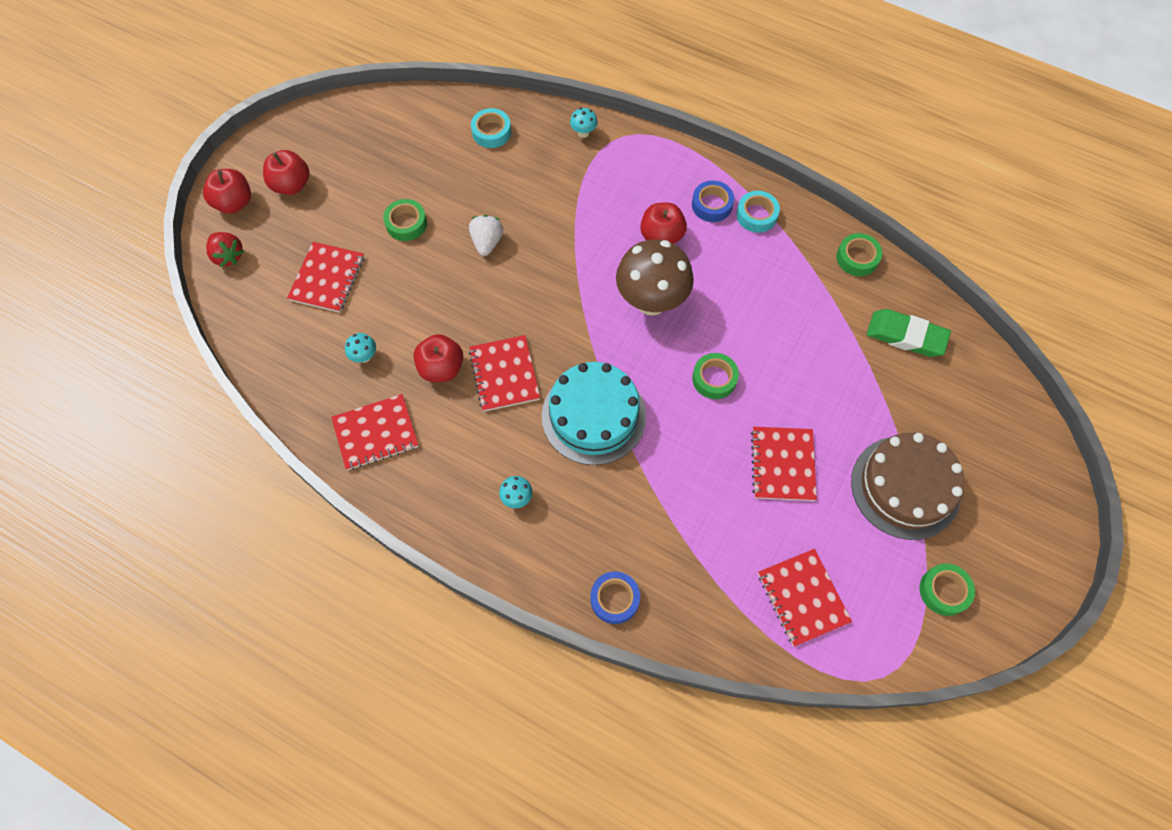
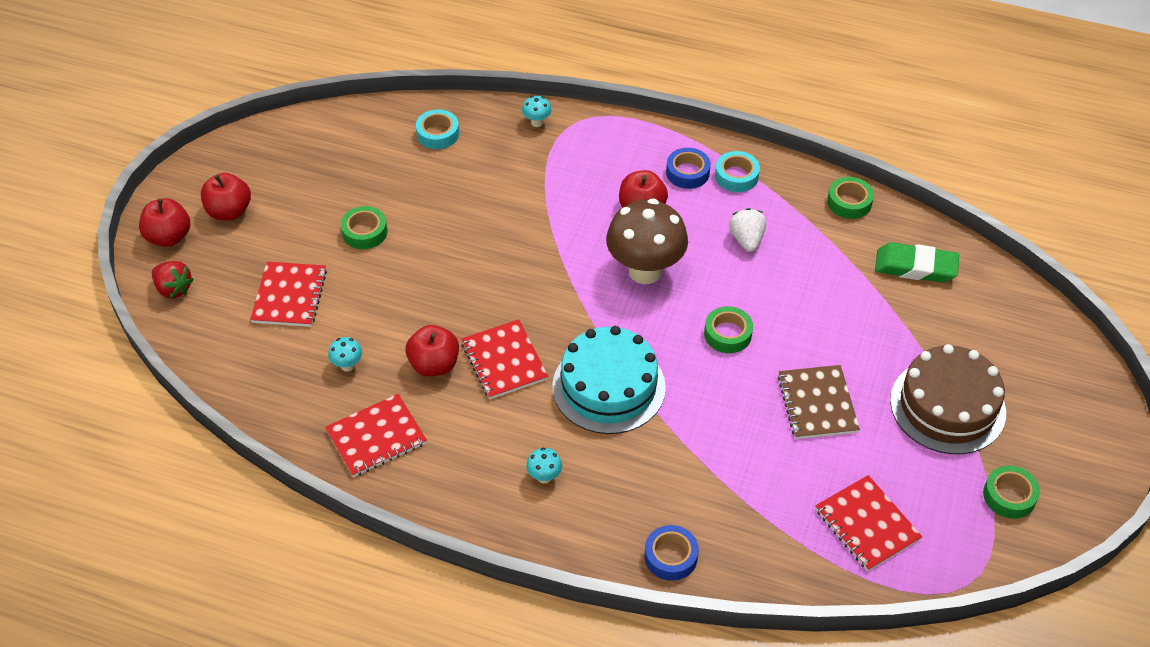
camera: 10 degrees left, 15 degrees down
(487, 242) = (456, 238): white strawberry -> white strawberry (746, 240)
(782, 464) = (817, 404): red notebook -> brown notebook

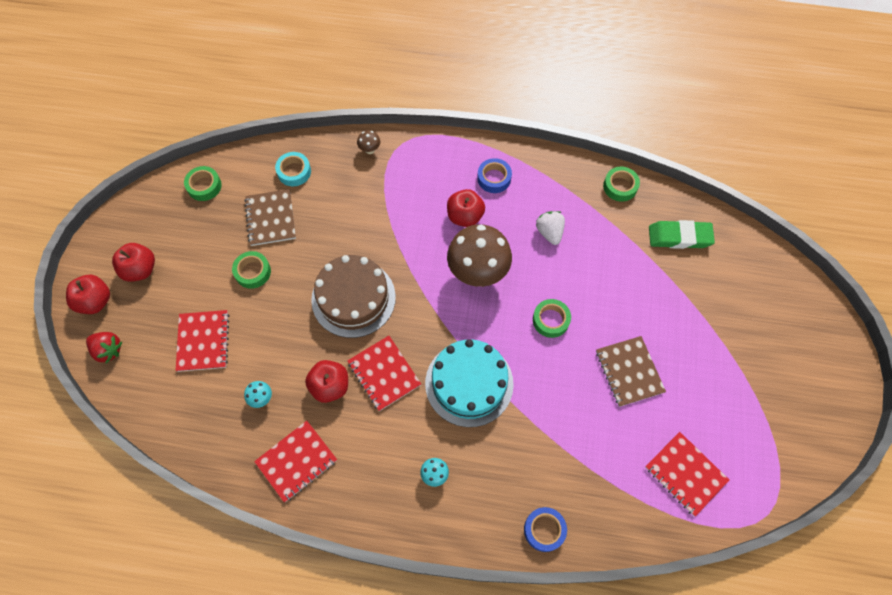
camera: 10 degrees left, 15 degrees up
(398, 179) = (271, 218): none -> brown notebook
(537, 122) = (370, 150): turquoise mushroom -> brown mushroom
(736, 176) = (531, 176): turquoise tape -> none
(947, 406) = (725, 357): brown cake -> brown cake (353, 298)
(1009, 496) = (784, 429): green tape -> green tape (204, 186)

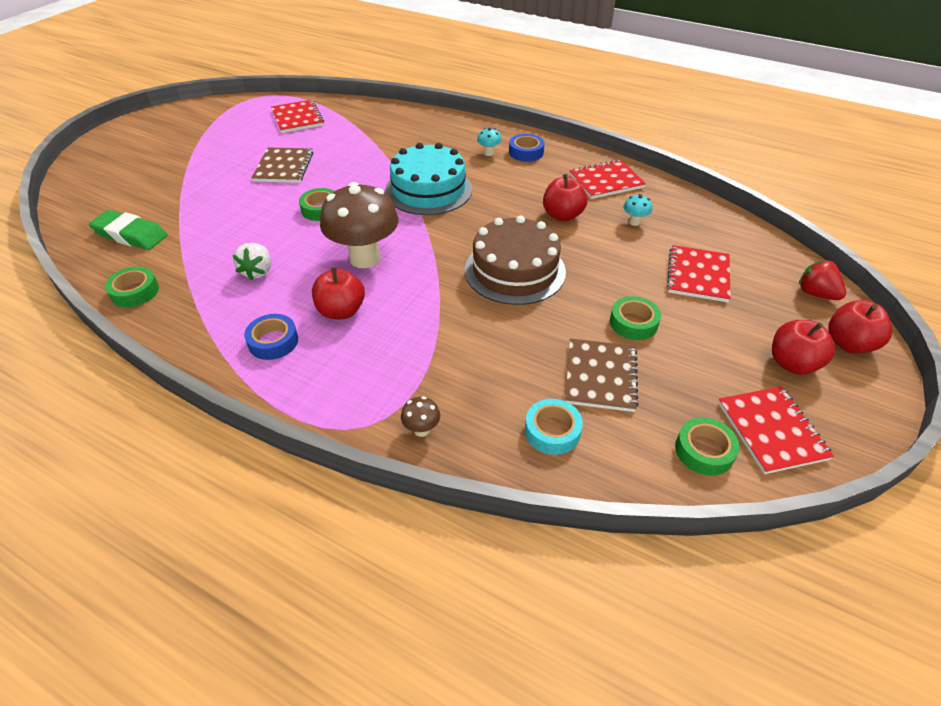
camera: 160 degrees left, 20 degrees down
(384, 374) = (506, 212): red notebook -> red notebook (771, 431)
(544, 530) = (421, 118): blue tape -> blue tape (526, 152)

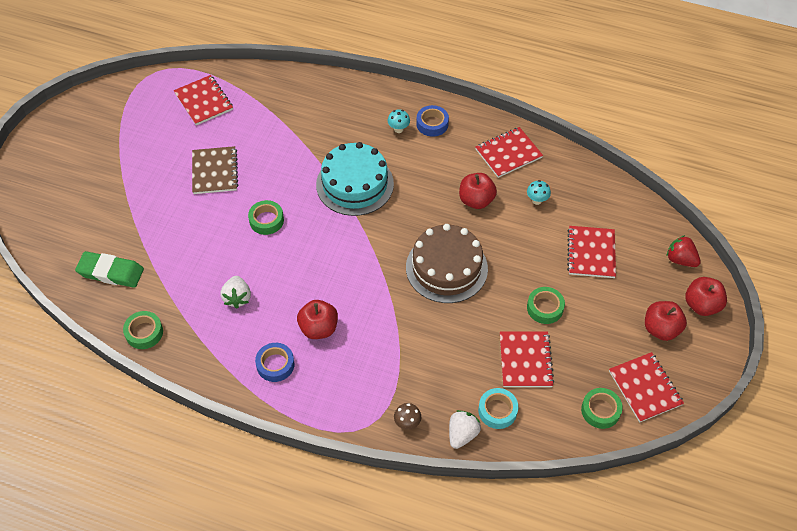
camera: 10 degrees left, 10 degrees up
(365, 258) = (321, 271): brown mushroom -> none
(496, 454) = (462, 434): none -> white strawberry
(600, 376) = (525, 360): brown notebook -> red notebook

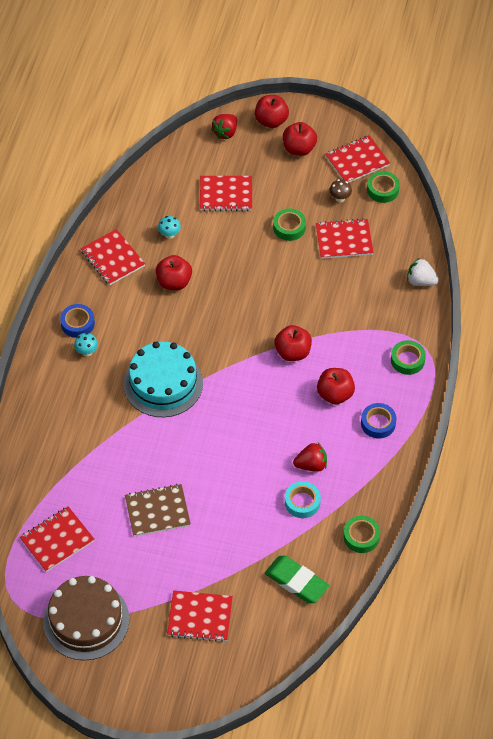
camera: 95 degrees left, 0 degrees up
(98, 195) = (200, 617): none -> red notebook
(111, 272) = (296, 582): green eraser -> green eraser turned 60 degrees counterclockwise
(237, 298) = (311, 465): white strawberry -> red strawberry
(266, 220) = (216, 454): green tape -> green tape (407, 360)
(377, 295) = (293, 352): none -> red apple
(407, 423) = (418, 319): brown mushroom -> brown mushroom (340, 198)
(446, 268) = (255, 301): brown cake -> brown cake (86, 620)
(497, 411) = (395, 258): turquoise tape -> turquoise tape (302, 502)

